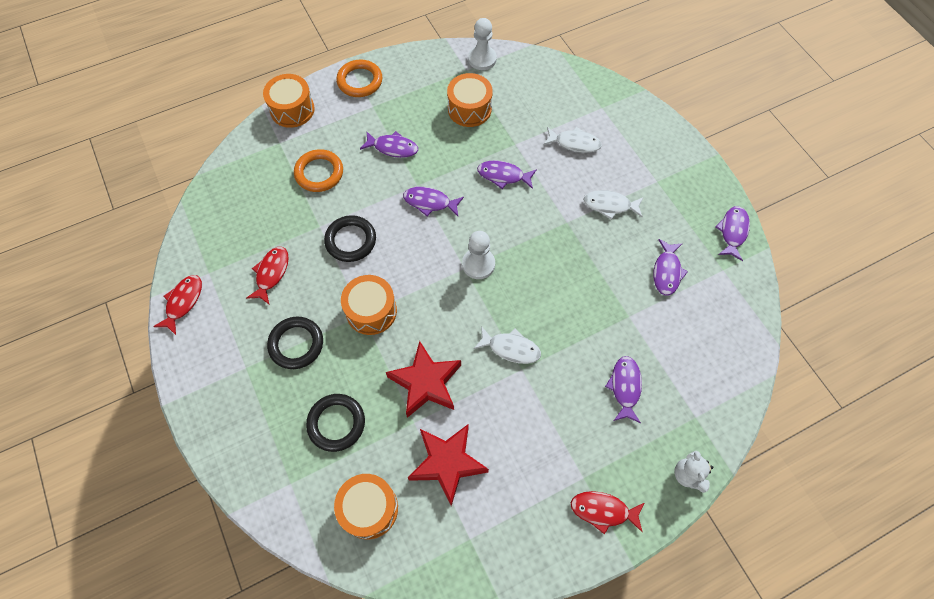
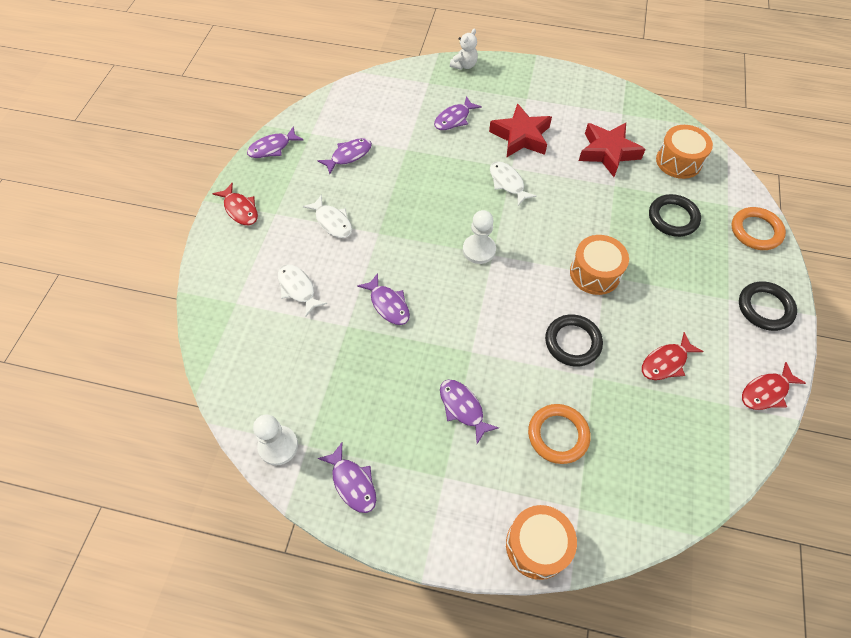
camera: 140 degrees left, 5 degrees down
(296, 344) = (675, 289): black ring -> black ring (765, 308)
(360, 81) = (431, 525): orange ring -> orange ring (756, 231)
(426, 383) = (587, 201): red star -> red star (521, 136)
(430, 202) = (474, 327): purple fish -> purple fish (352, 483)
(469, 109) = (351, 394): orange drum -> none
(603, 510) = (530, 80): red fish -> red fish (240, 209)

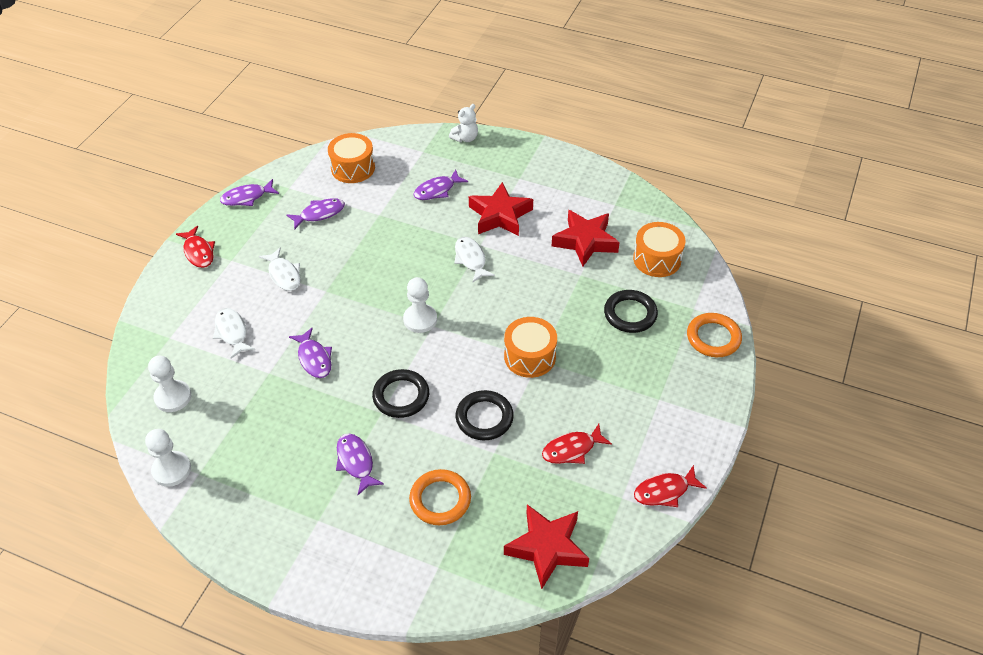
camera: 10 degrees right, 10 degrees down
(257, 366) = (173, 397): none -> white pawn
(352, 483) = (230, 512): purple fish -> none
(537, 545) = (386, 593): orange drum -> orange drum (353, 168)
(677, 469) = (547, 548): none -> red star
(765, 308) = (694, 413): black ring -> black ring (401, 396)

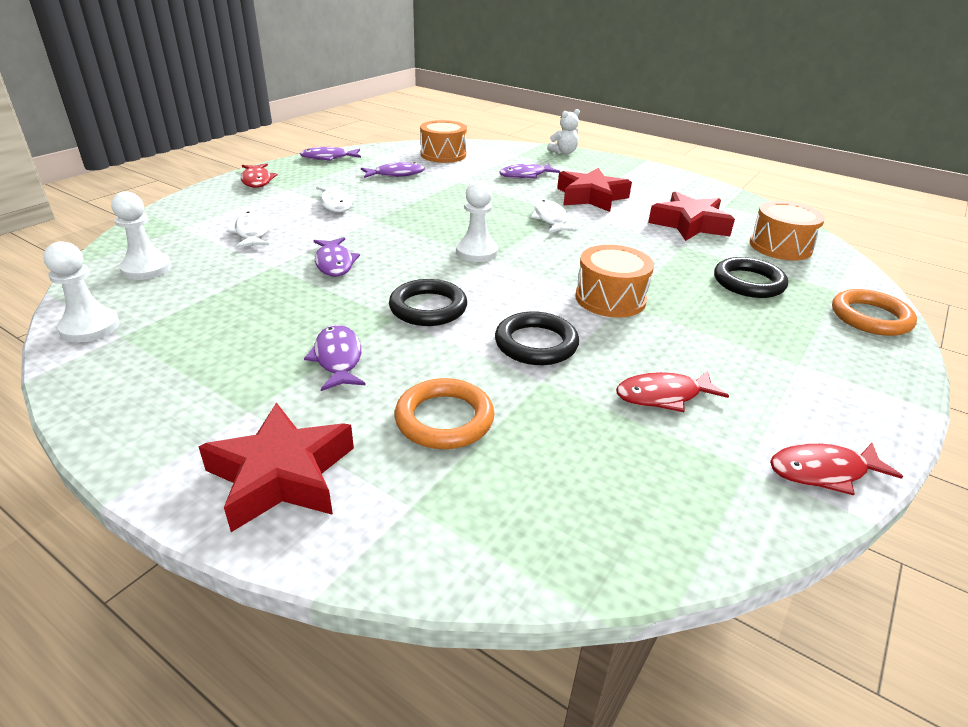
camera: 10 degrees right, 15 degrees down
(547, 548) = (610, 514): red star -> red star (281, 475)

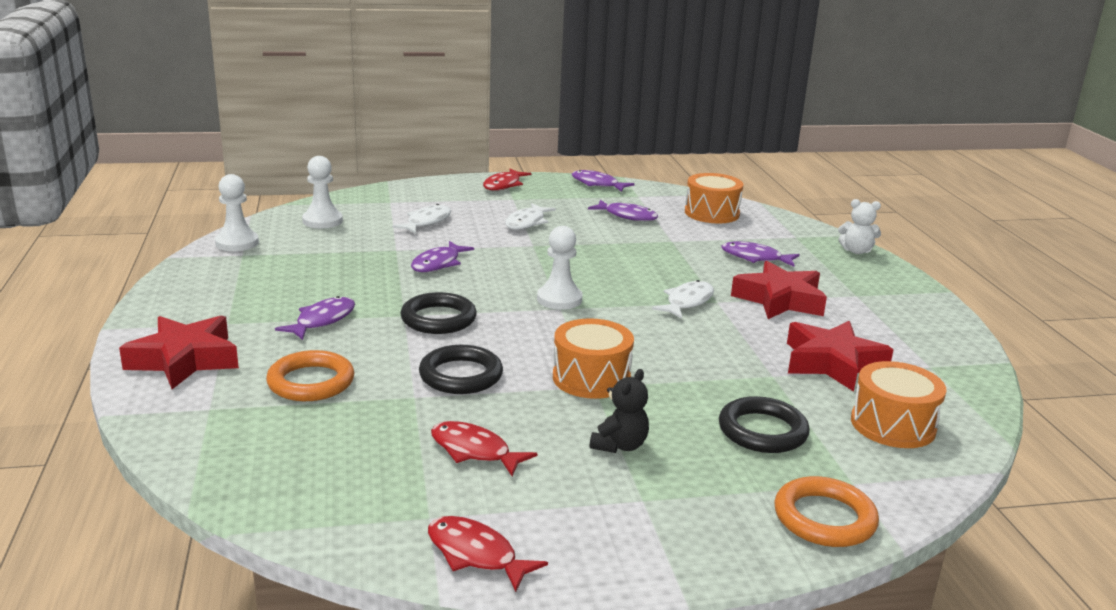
camera: 45 degrees right, 10 degrees down
(717, 335) = (619, 445): none -> black teddy bear

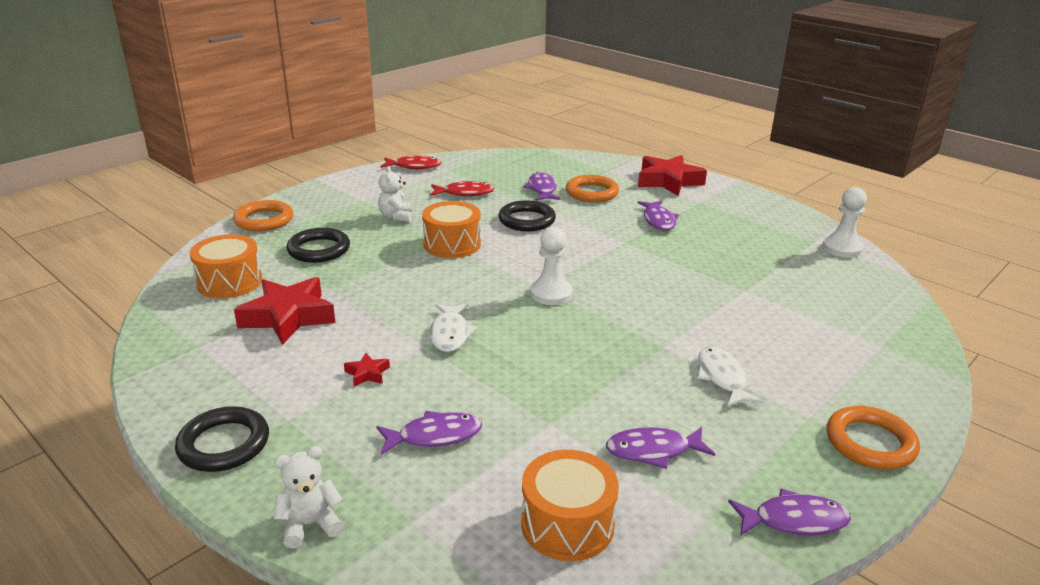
camera: 145 degrees right, 5 degrees up
(322, 221) = (857, 294): white pawn -> none
(426, 222) = (794, 332): white fish -> none
(438, 263) = (688, 289): purple fish -> purple fish (542, 189)
(438, 319) = (600, 246): black ring -> black ring (224, 444)
(503, 185) = (870, 443): red fish -> orange ring
(619, 445) = (396, 217): black teddy bear -> white teddy bear
(780, 300) = (367, 373): red star -> red star, size x0.43

